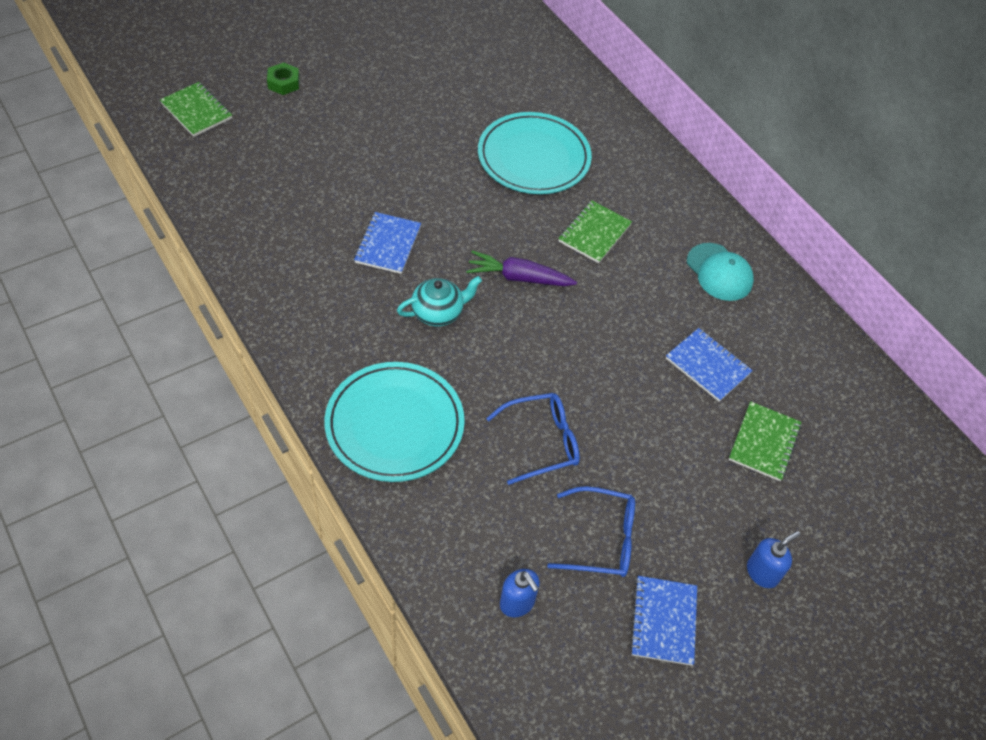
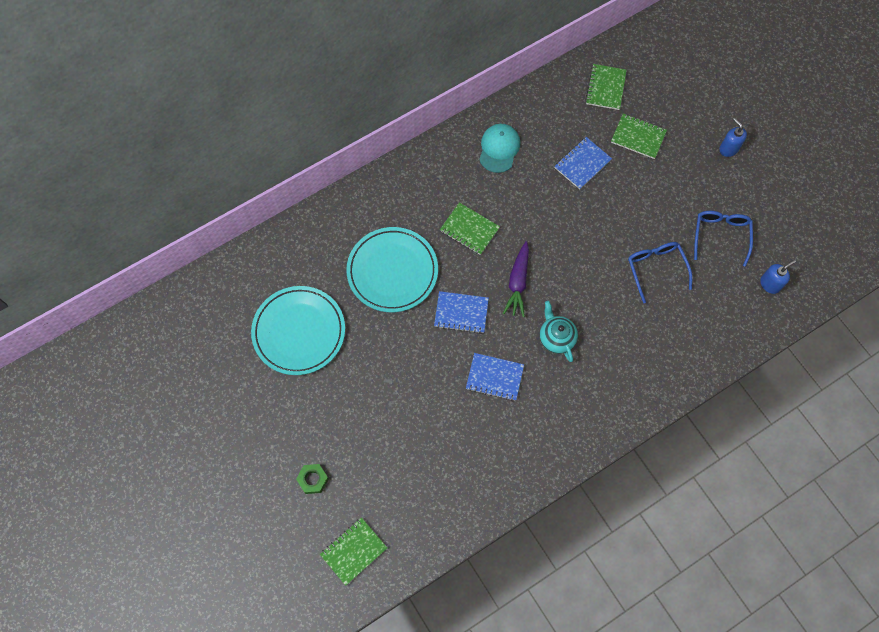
camera: 85 degrees left, 15 degrees up
(394, 424) = (655, 362): turquoise plate -> turquoise plate (299, 332)
(663, 621) = (768, 204): blue notebook -> blue notebook (461, 313)
(719, 272) = (499, 149): turquoise cap -> turquoise cap turned 45 degrees counterclockwise
(843, 408) = (605, 88): none -> green notebook

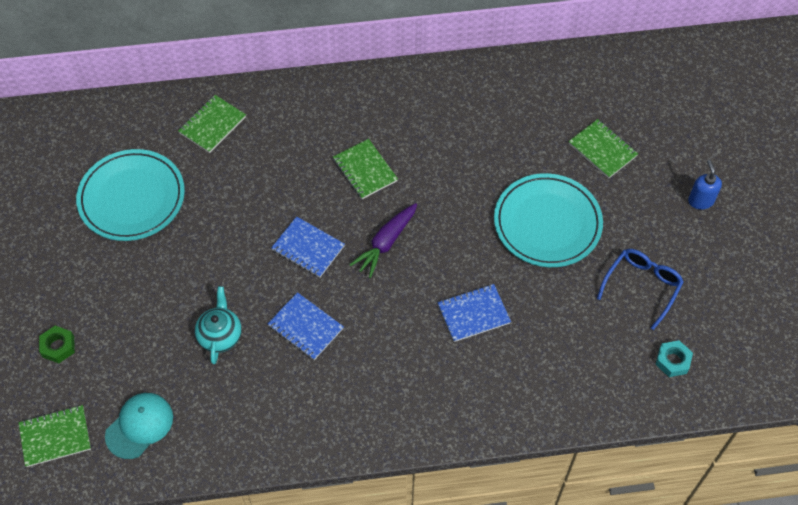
camera: 25 degrees right, 10 degrees down
(392, 271) = (261, 179): turquoise plate -> turquoise plate (547, 223)
(499, 149) = (442, 104): turquoise cap -> turquoise cap (139, 426)
(556, 337) = (396, 315): turquoise teapot -> turquoise teapot (220, 335)
(582, 164) = (524, 153): blue notebook -> blue notebook (473, 314)
(605, 88) = (593, 88): green notebook -> green notebook (212, 125)
(656, 269) = (547, 291): blue glasses -> none
(770, 284) = (672, 361): blue soap dispenser -> turquoise nut

